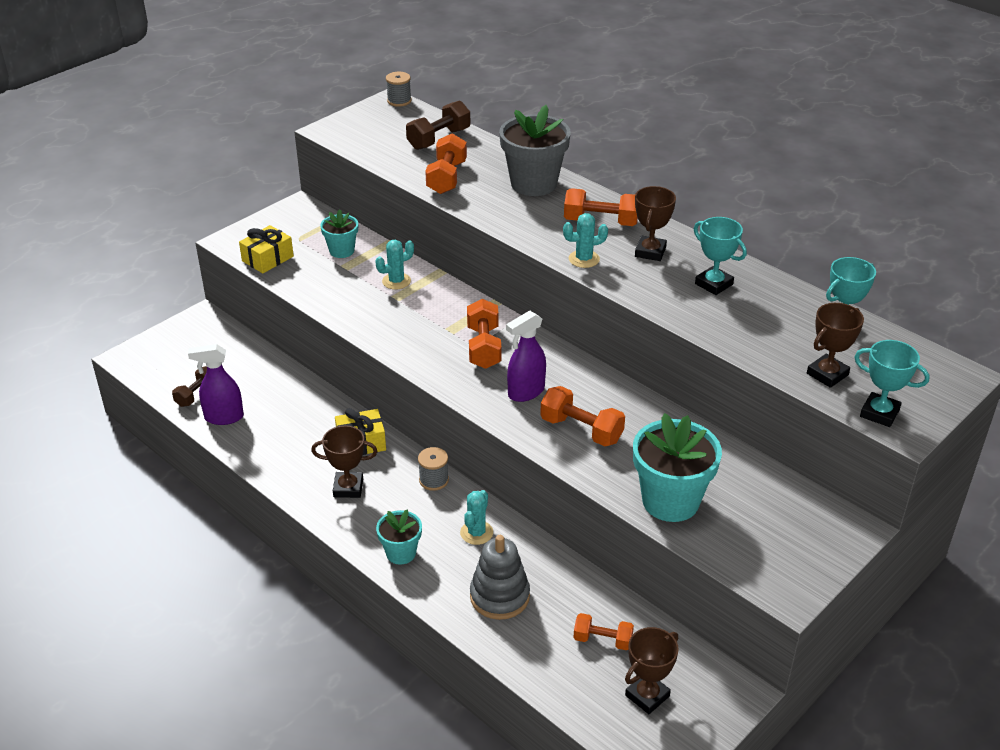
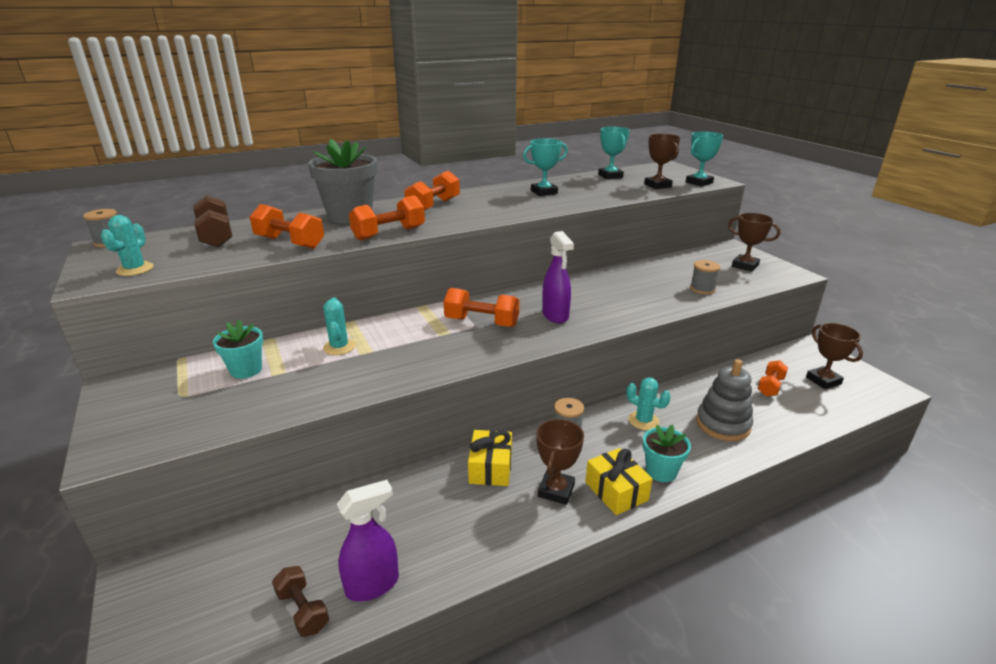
camera: 70 degrees left, 10 degrees down
(223, 417) = (373, 585): purple spray bottle -> purple spray bottle turned 135 degrees counterclockwise
(268, 259) = (193, 425): yellow gift -> yellow gift (616, 491)
(581, 430) = (613, 303): orange dumbbell -> orange dumbbell (389, 233)
(584, 259) = (479, 217): turquoise cactus -> turquoise cactus (135, 269)
(650, 252) = (489, 200): brown trophy -> brown trophy (745, 266)
(670, 501) = (702, 289): turquoise flower pot -> grey spool

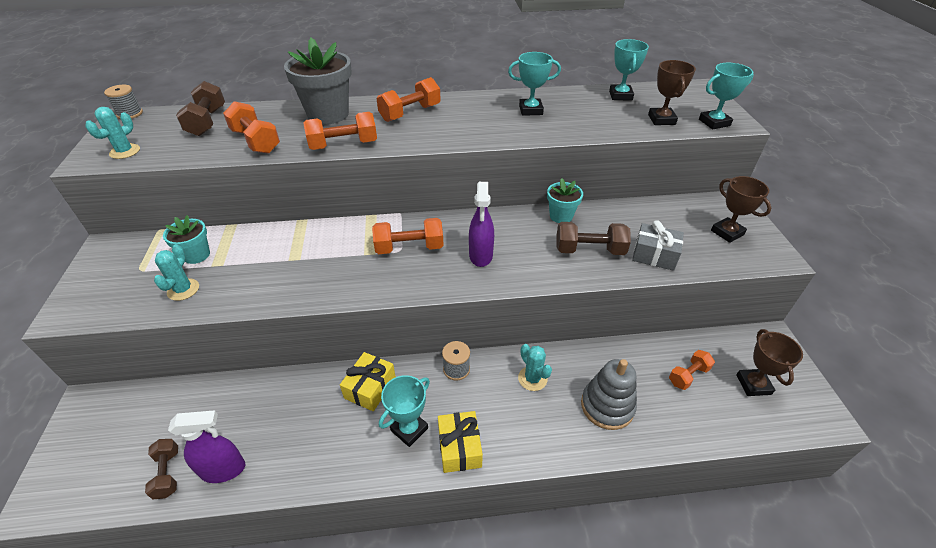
camera: 20 degrees right, 15 degrees up
(339, 347) = (277, 248): turquoise cactus -> turquoise cactus (183, 290)
(481, 322) = (409, 248): orange dumbbell -> orange dumbbell turned 45 degrees counterclockwise
(556, 490) = (409, 429): brown trophy -> turquoise trophy
(647, 295) = (589, 250): none -> brown dumbbell
(661, 471) = (513, 440): turquoise flower pot -> turquoise flower pot (561, 216)
(702, 289) = (654, 255): grey spool -> grey gift

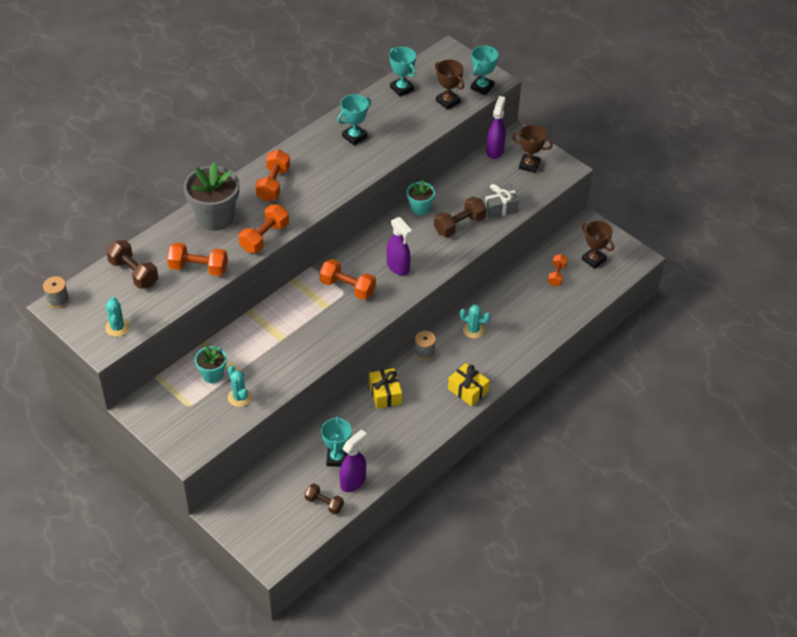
camera: 40 degrees left, 5 degrees up
(409, 248) = (347, 287): orange dumbbell -> orange dumbbell turned 75 degrees clockwise
(409, 429) = (432, 399): turquoise trophy -> turquoise trophy (337, 458)
(607, 406) = (526, 320): grey stacking toy -> none
(694, 203) = (495, 151): none -> purple spray bottle

